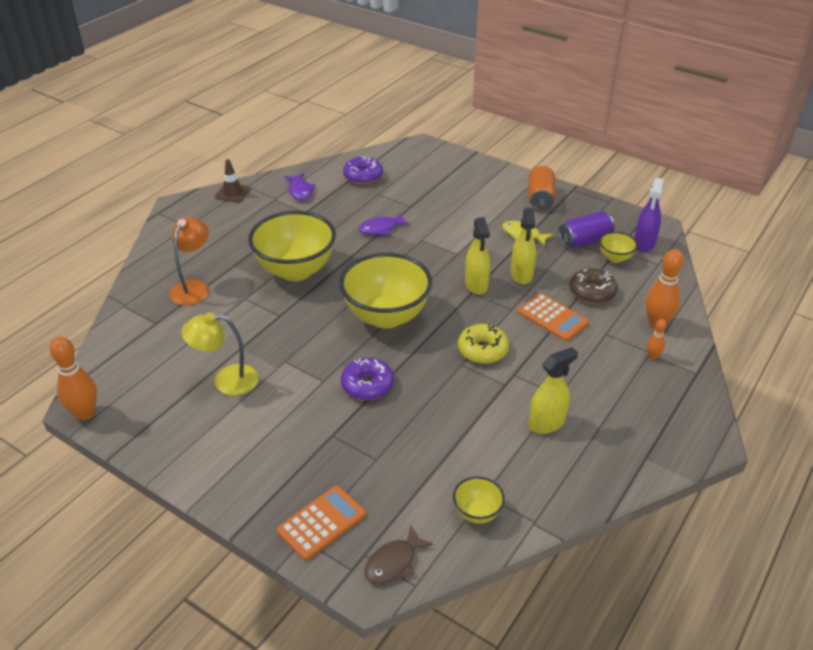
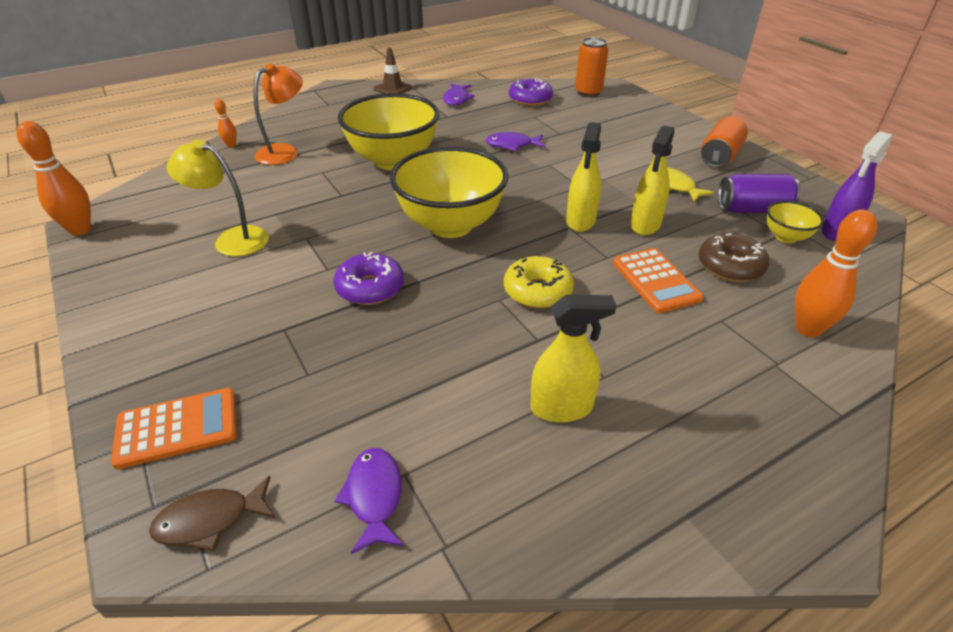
camera: 25 degrees right, 0 degrees up
(406, 156) = (588, 93): none -> orange can
(477, 513) = (374, 496): yellow bowl -> purple fish
(652, 356) = (779, 370): orange bowling pin -> orange bowling pin (231, 145)

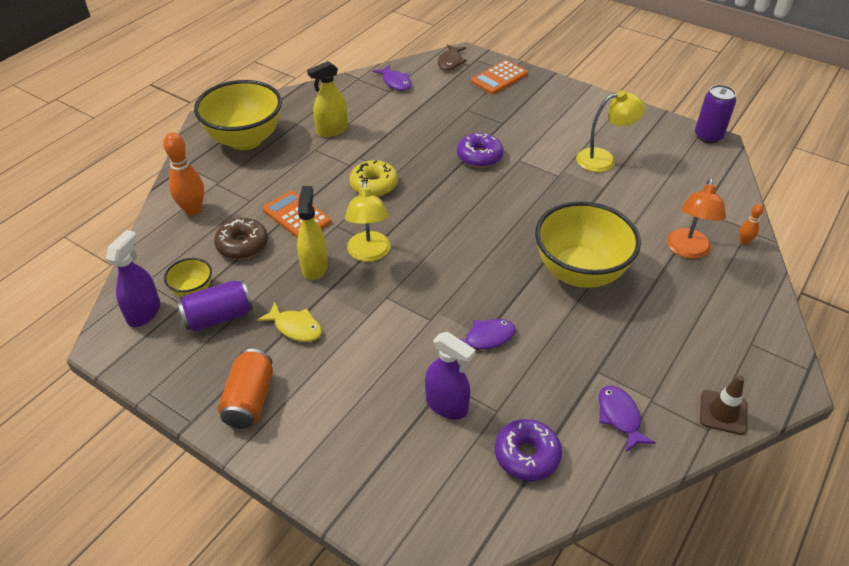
camera: 155 degrees right, 5 degrees up
(80, 229) = (708, 136): orange bowling pin -> purple can
(210, 520) = (450, 62): brown fish -> brown fish turned 150 degrees clockwise
(450, 225) = (468, 217): yellow bowl -> yellow bowl (245, 140)
(567, 125) = (447, 405): none -> purple spray bottle
(580, 221) = (369, 254): yellow spray bottle -> yellow lamp
(588, 93) = (457, 513): orange can -> none

